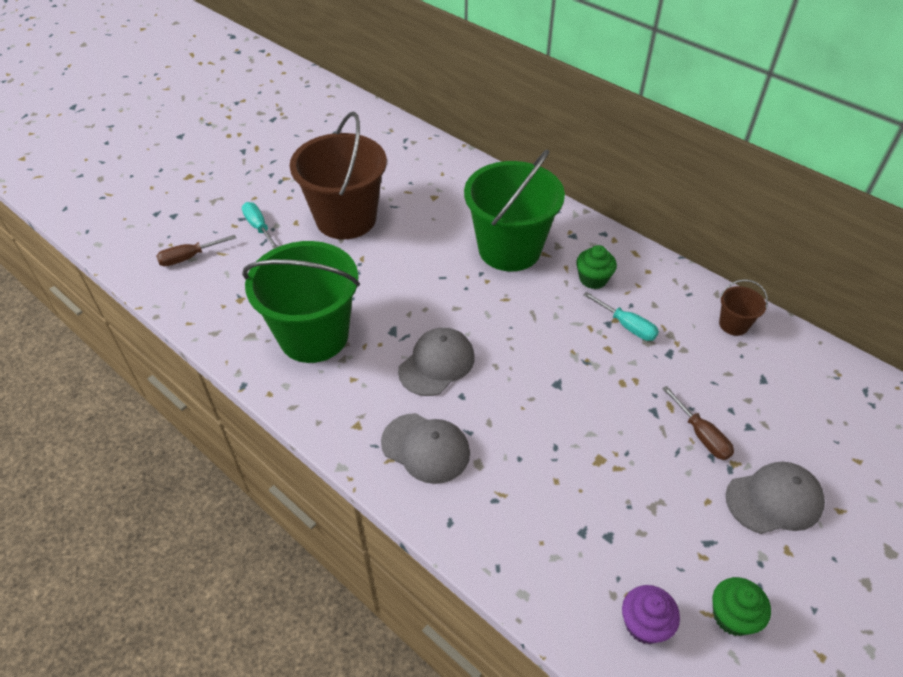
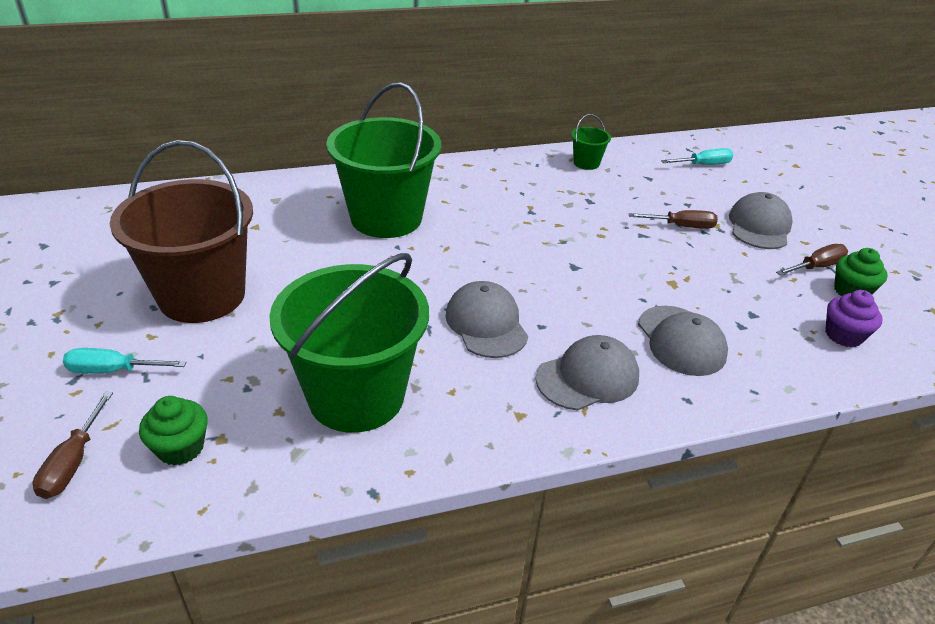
camera: 60 degrees left, 10 degrees down
(521, 493) = (681, 341): none -> grey cap
(593, 279) = (473, 195): green cupcake -> green cupcake (180, 448)
(626, 326) = (542, 205): turquoise screwdriver -> turquoise screwdriver (703, 165)
(733, 324) = (586, 163): brown bucket -> green bucket
(747, 572) = (816, 267): none -> brown screwdriver

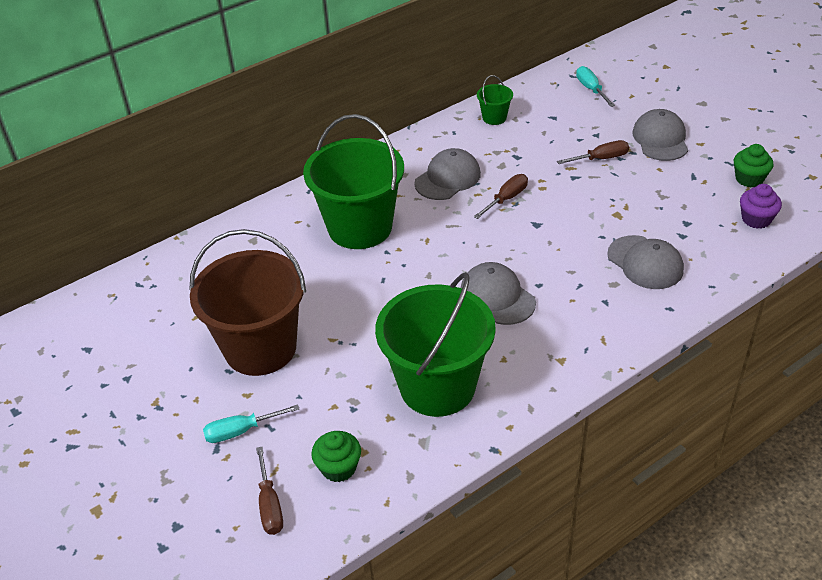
camera: 15 degrees left, 5 degrees up
(587, 377) = (593, 315): grey cap -> grey cap (447, 178)
(703, 165) = (591, 89): turquoise screwdriver -> turquoise screwdriver turned 75 degrees counterclockwise
(816, 267) = (716, 165): brown screwdriver -> brown screwdriver (506, 199)

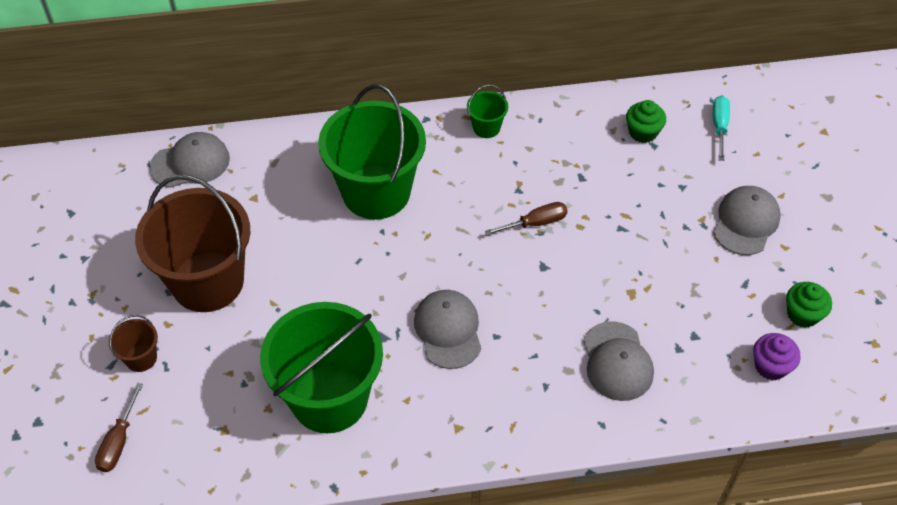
camera: 25 degrees right, 10 degrees up
(241, 431) = (141, 358): turquoise screwdriver -> brown bucket
(338, 468) = (194, 436): green cupcake -> green cupcake (643, 132)
(447, 178) = (495, 173): grey cap -> grey cap (190, 163)
(494, 118) = (593, 119): green bucket -> green bucket (486, 127)
(600, 159) = (664, 218): brown screwdriver -> none

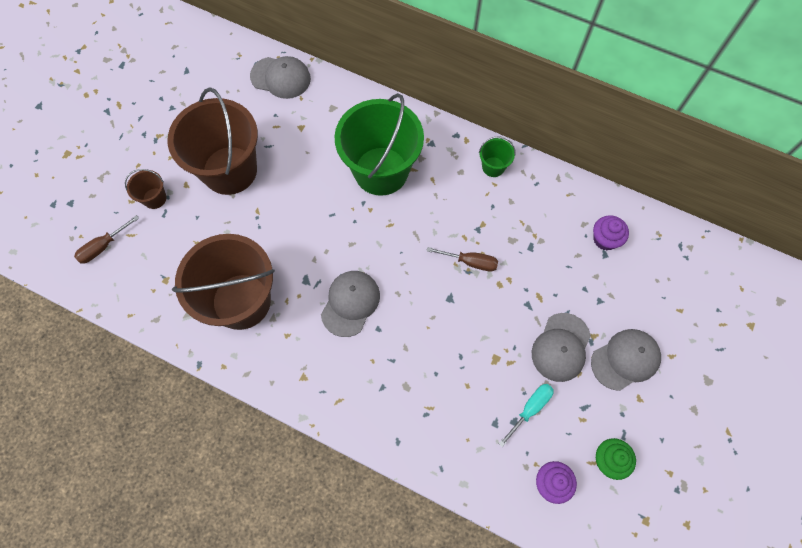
camera: 35 degrees right, 15 degrees up
(329, 398) = (241, 301): green bucket -> brown bucket
(617, 361) = (444, 403): grey cap -> grey cap (561, 347)
(643, 132) = (605, 239): green cupcake -> purple cupcake
(719, 127) = (668, 270): turquoise screwdriver -> turquoise screwdriver (530, 409)

